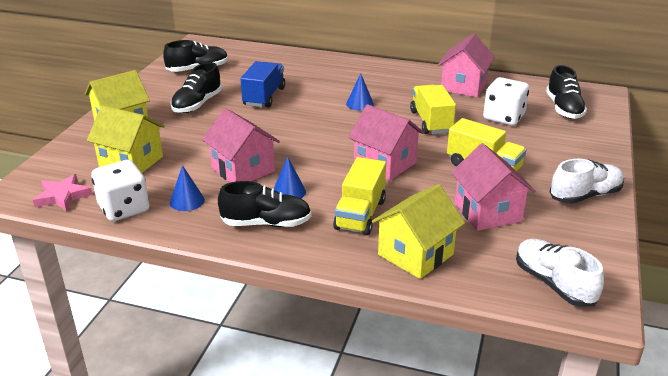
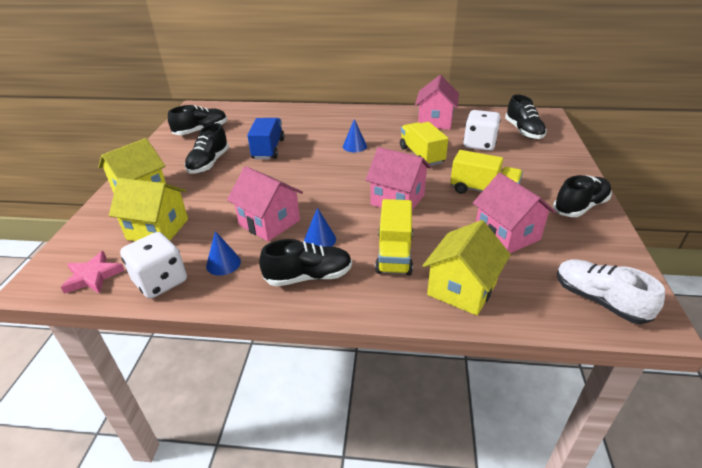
camera: 10 degrees left, 5 degrees up
(585, 195) = (580, 207): white shoe -> black shoe

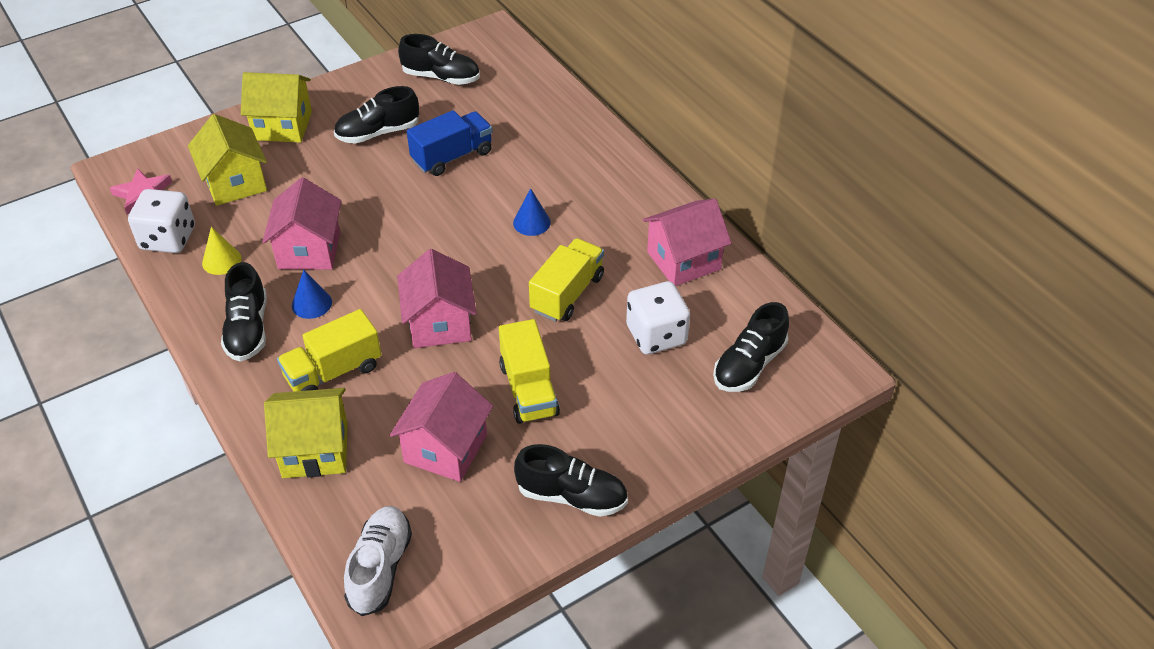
camera: 50 degrees right, 10 degrees up
(223, 263) = (221, 261): blue cone -> yellow cone
(308, 276) = (248, 329): black shoe -> black shoe turned 45 degrees clockwise

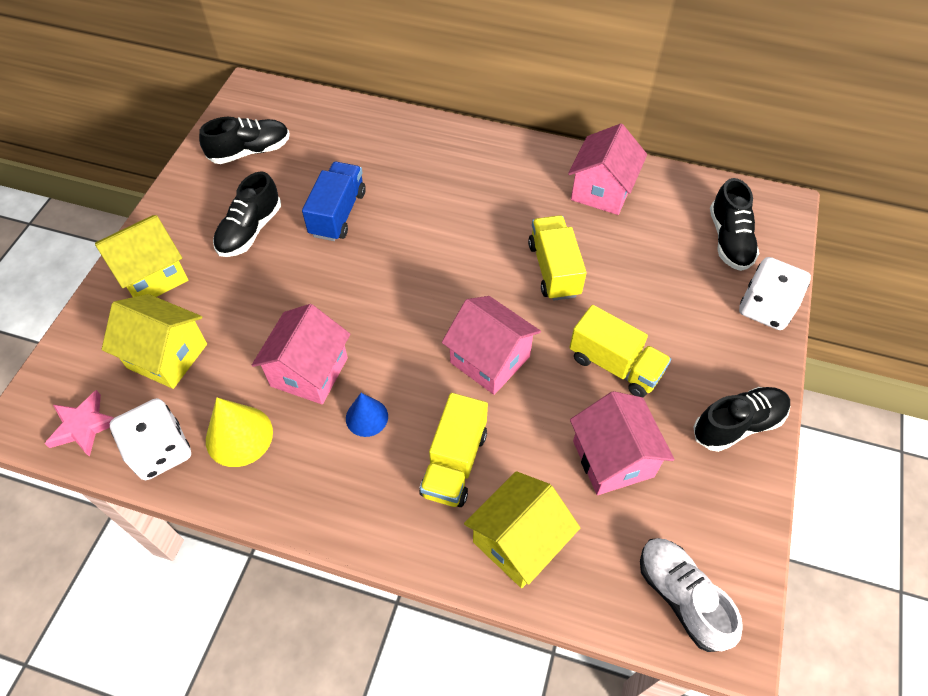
camera: 40 degrees left, 10 degrees up
(221, 261) = (239, 436): yellow cone -> yellow cone, size x1.54
(248, 329) = (337, 480): black shoe -> none
(309, 250) = (309, 372): pink house -> pink house turned 60 degrees clockwise
(531, 222) = (463, 229): blue cone -> none
(656, 335) = (649, 259): white dice -> white dice (765, 308)

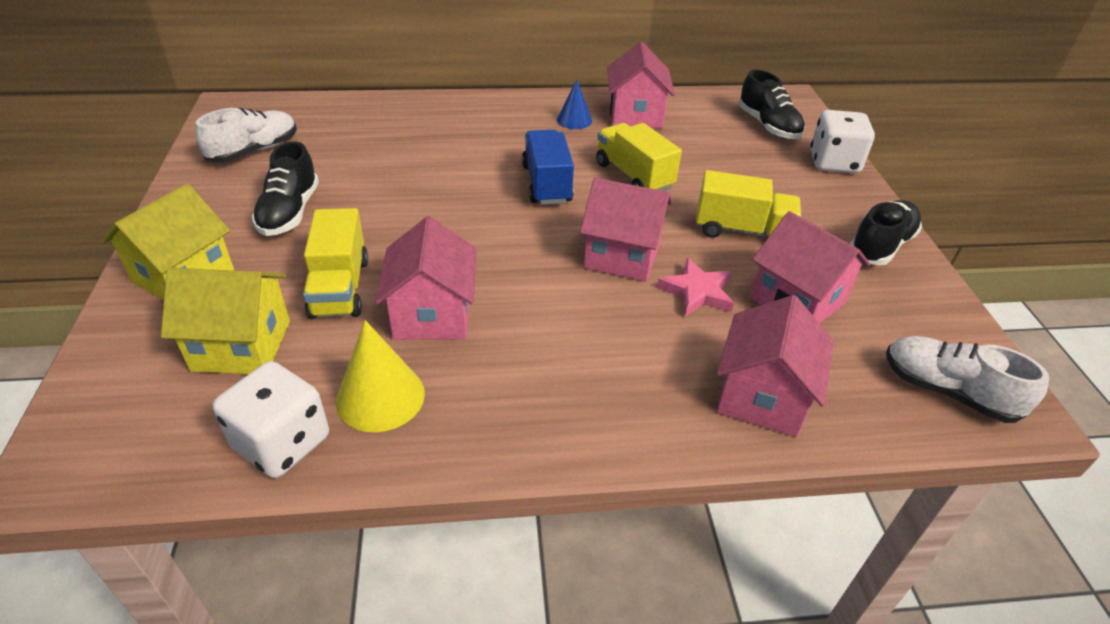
camera: 25 degrees left, 15 degrees down
(83, 426) = (153, 449): pink star -> pink star (697, 292)
(250, 151) = (254, 151): black shoe -> white shoe
(338, 213) = (385, 179): blue truck -> blue truck (546, 184)
(366, 417) = (524, 337): blue cone -> blue cone (574, 120)
(454, 463) = (647, 349): yellow truck -> yellow truck (340, 287)
(518, 541) = (762, 396): yellow house -> pink house

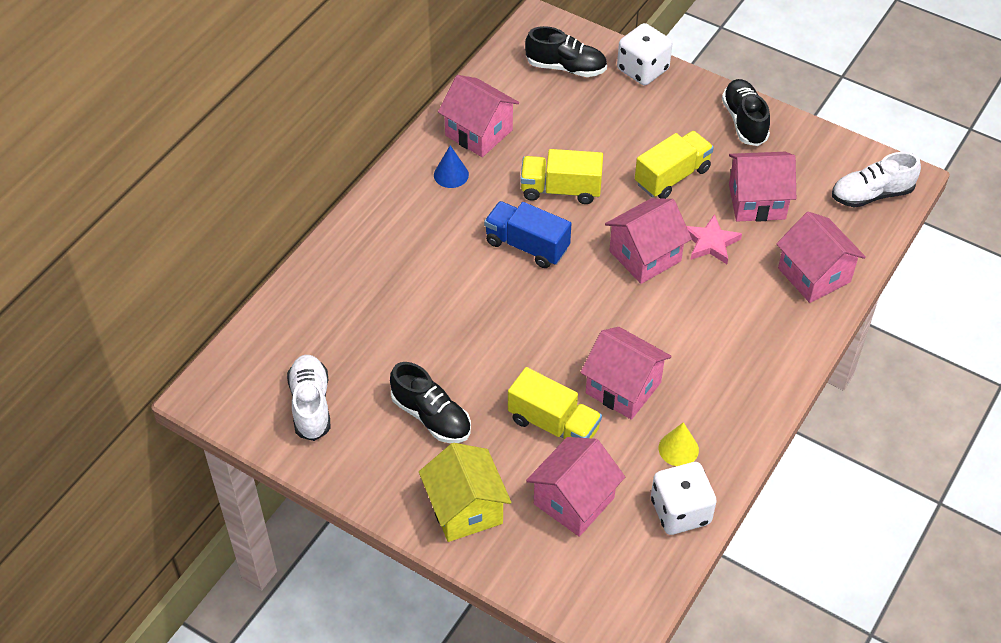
camera: 50 degrees left, 10 degrees up
(242, 345) = (574, 501): yellow house -> pink house
(380, 397) = (678, 449): yellow cone -> yellow cone, size x0.65

